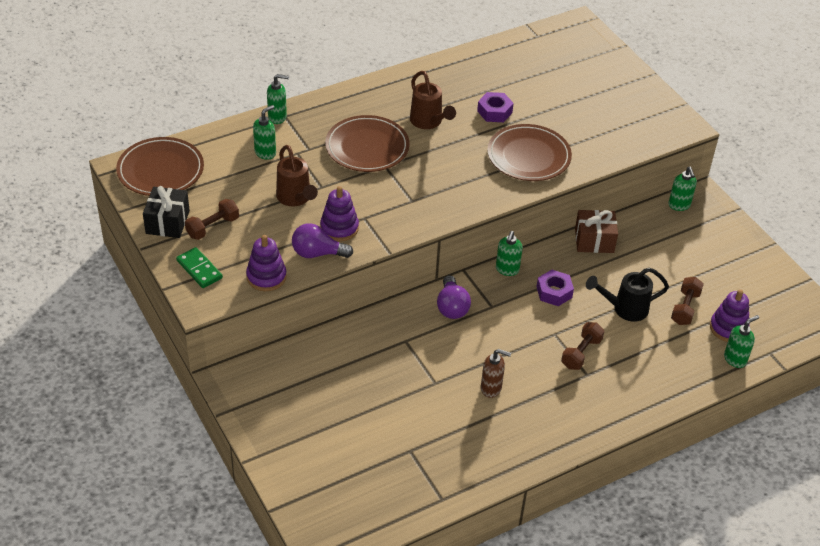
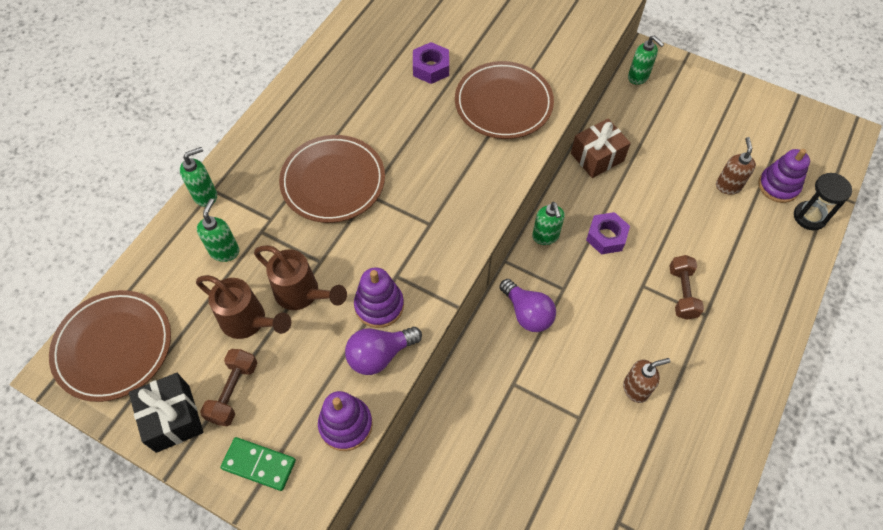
camera: 30 degrees left, 15 degrees up
(428, 122) = (375, 115): brown watering can -> brown watering can (249, 322)
(624, 309) = (680, 218): black watering can -> none
(685, 308) = (728, 186): brown dumbbell -> brown soap dispenser
(735, 359) = (809, 217): green soap dispenser -> black hourglass

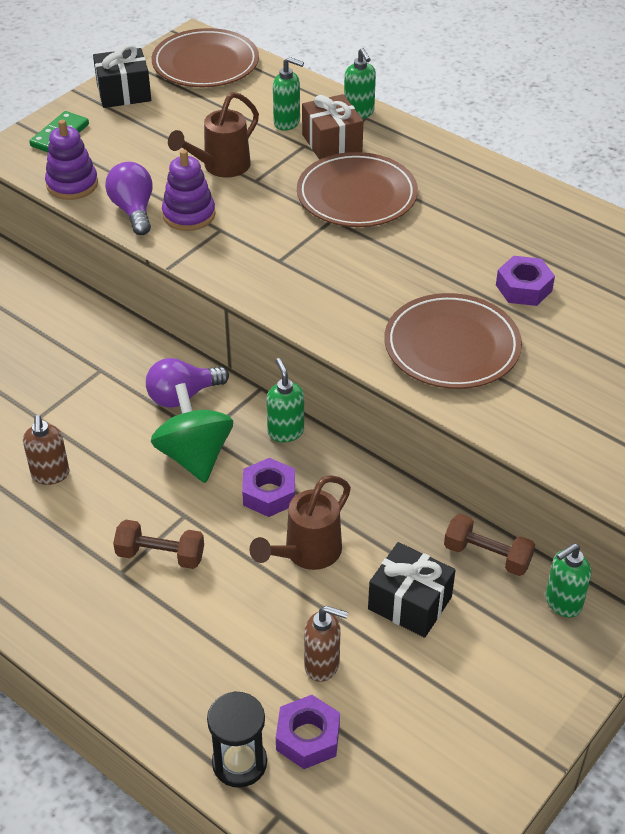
camera: 100 degrees right, 15 degrees down
(233, 392) = (134, 124): brown dumbbell -> brown dumbbell (487, 556)
(249, 322) = (202, 135): brown watering can -> brown watering can (306, 554)
(545, 236) = (285, 432): green soap dispenser -> green soap dispenser turned 75 degrees clockwise
(586, 291) = (194, 456): none -> green spinning top
(597, 157) = (406, 513): brown gift -> brown gift (331, 143)
(666, 148) = (409, 603): none -> black gift
(778, 186) = (308, 737): purple stacking toy -> purple nut

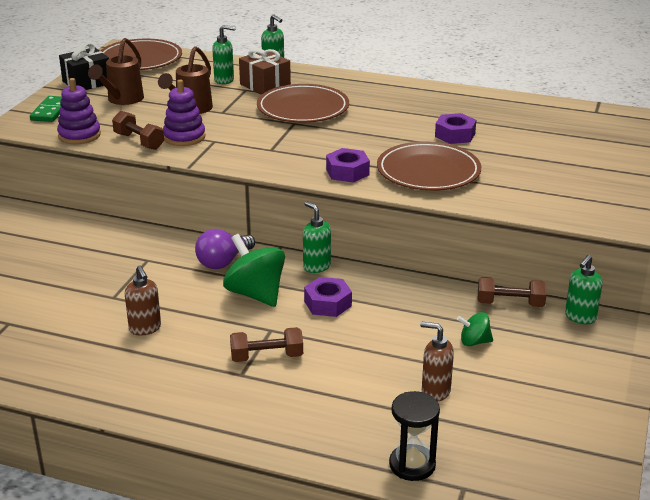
camera: 20 degrees left, 15 degrees down
(133, 210) = (139, 141): purple light bulb -> brown dumbbell
(306, 554) = (379, 331): brown watering can -> brown watering can (122, 100)
(308, 737) = (453, 436): purple nut -> purple nut (347, 172)
(322, 665) = (435, 391): brown soap dispenser -> brown soap dispenser turned 150 degrees counterclockwise
(409, 603) = (474, 342): black gift -> green spinning top

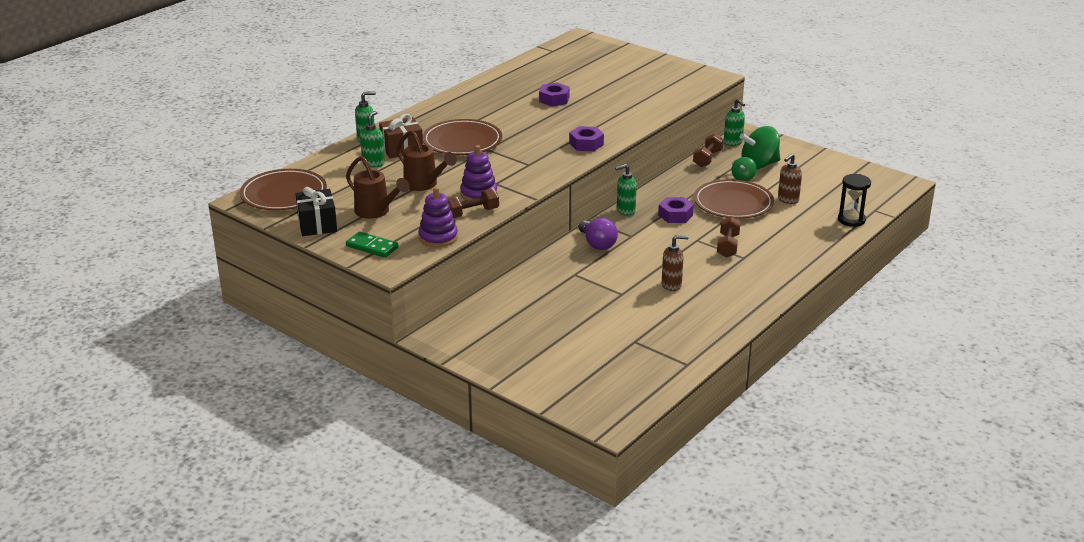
camera: 70 degrees left, 0 degrees up
(255, 294) = (649, 238): green spinning top -> green spinning top (759, 165)
(428, 171) = (604, 118): brown plate -> brown plate (733, 203)

